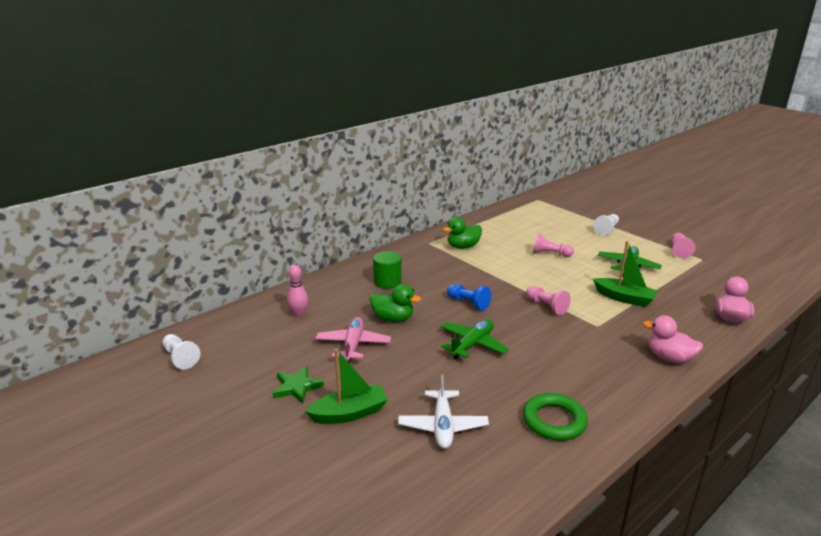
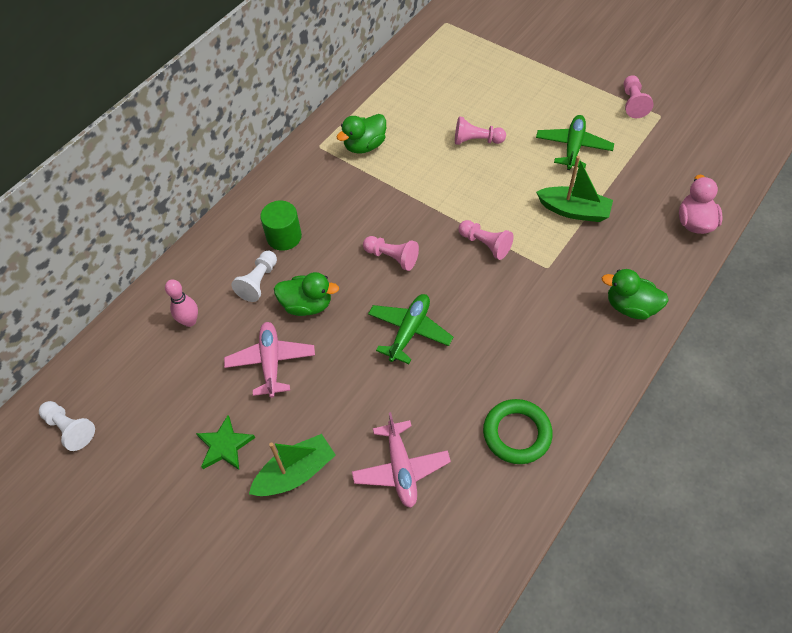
camera: 10 degrees left, 30 degrees up
(443, 426) = (401, 468): white plane -> pink plane
(468, 303) = (392, 257): blue pawn -> pink pawn
(606, 229) = (541, 74): white pawn -> white pawn (258, 282)
(669, 358) = (630, 307): pink duck -> green duck

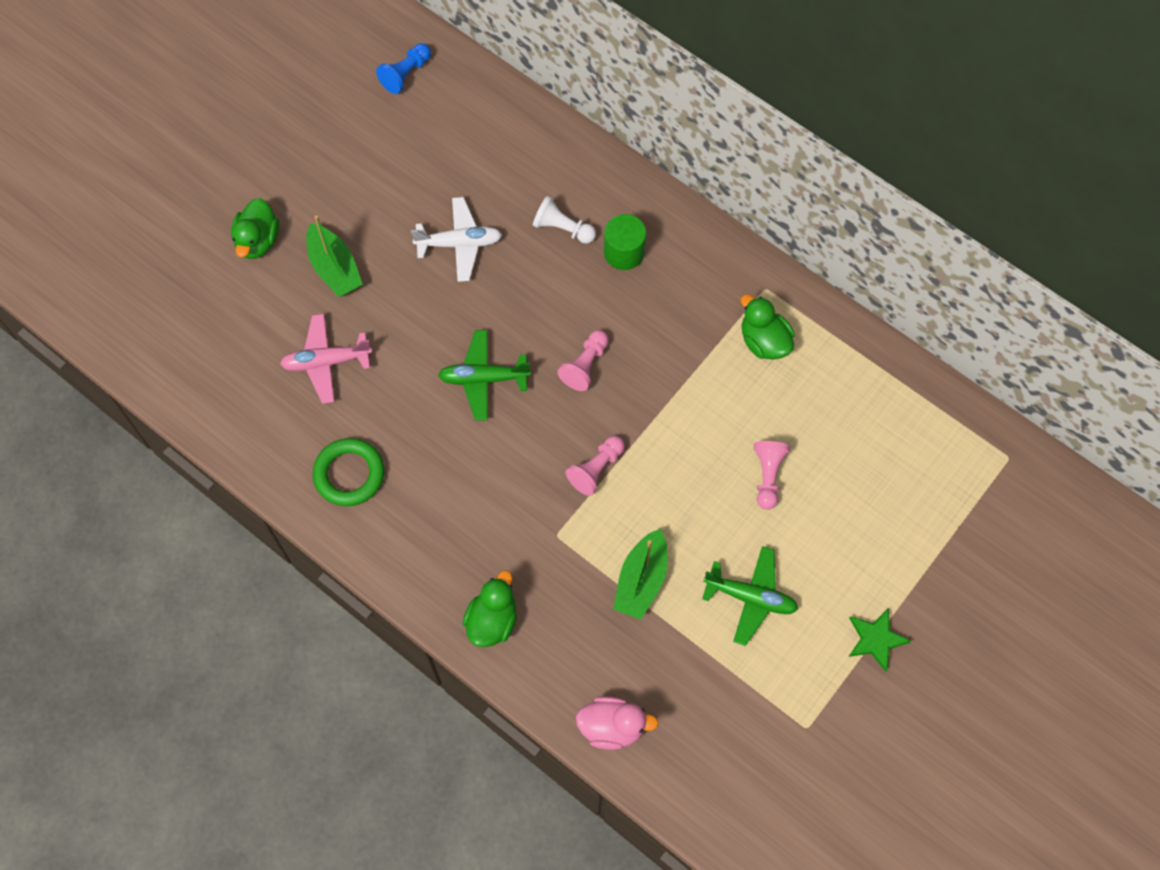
camera: 90 degrees right, 10 degrees up
(70, 428) = (406, 74): white pawn -> blue pawn
(190, 321) = (517, 165): pink bowling pin -> none
(225, 445) = (371, 206): green star -> green star (876, 639)
(271, 362) = (459, 243): pink plane -> white plane
(307, 305) = (527, 277): green duck -> green duck (258, 241)
(409, 331) = (483, 378): green plane -> green plane turned 150 degrees clockwise
(633, 103) = (832, 694): pink pawn -> none

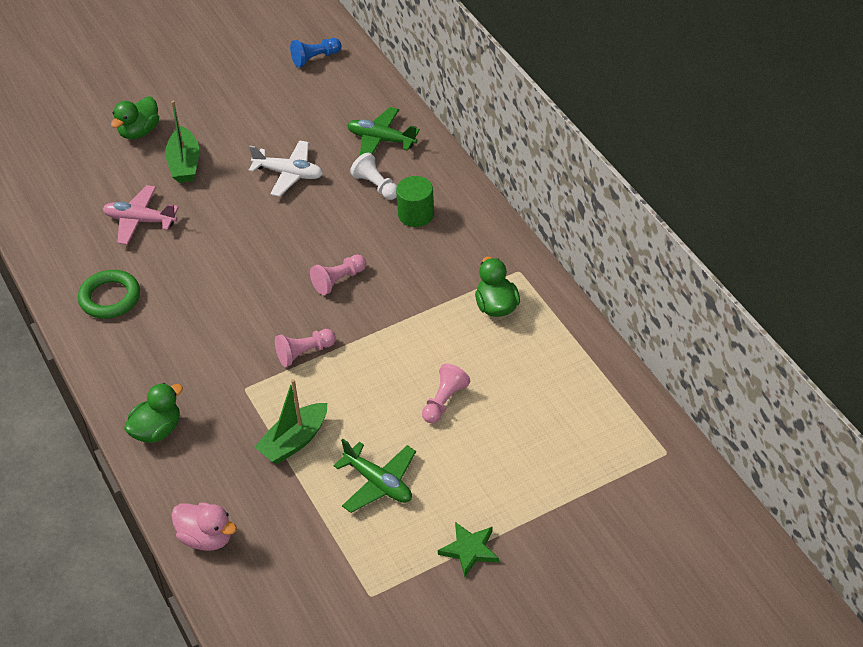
camera: 25 degrees right, 20 degrees down
(483, 378) = (252, 266): green plane -> green plane (381, 140)

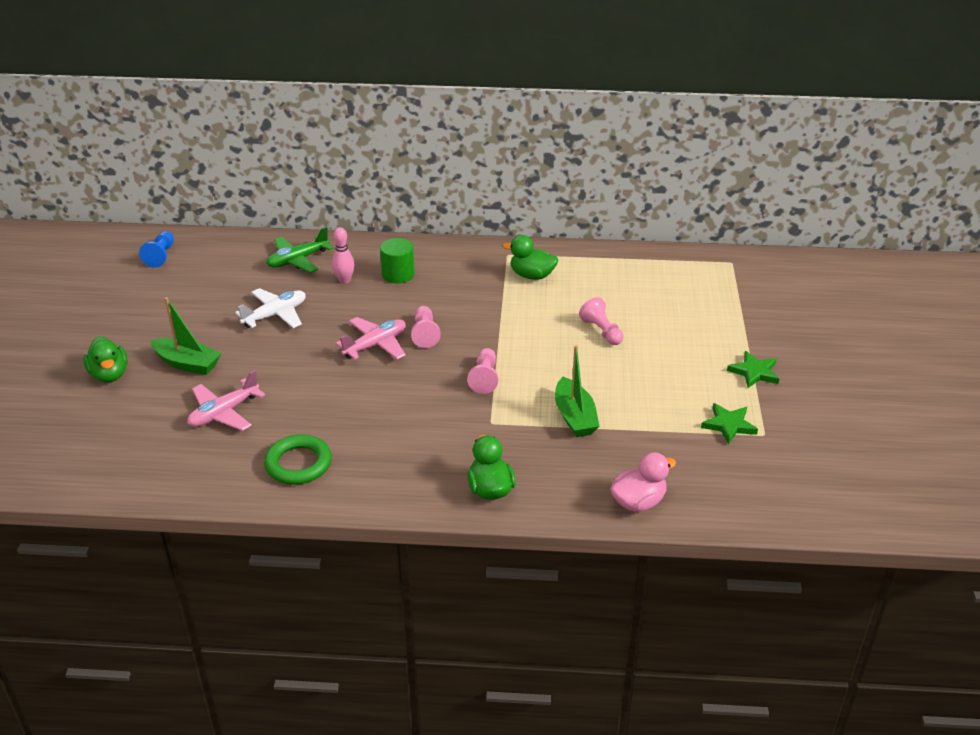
camera: 60 degrees left, 10 degrees down
(296, 258) = (375, 345): none -> pink plane
(365, 562) = (729, 425): none -> green star
(376, 186) = (344, 280): white pawn -> pink bowling pin
(378, 483) = (655, 390): green plane -> none

